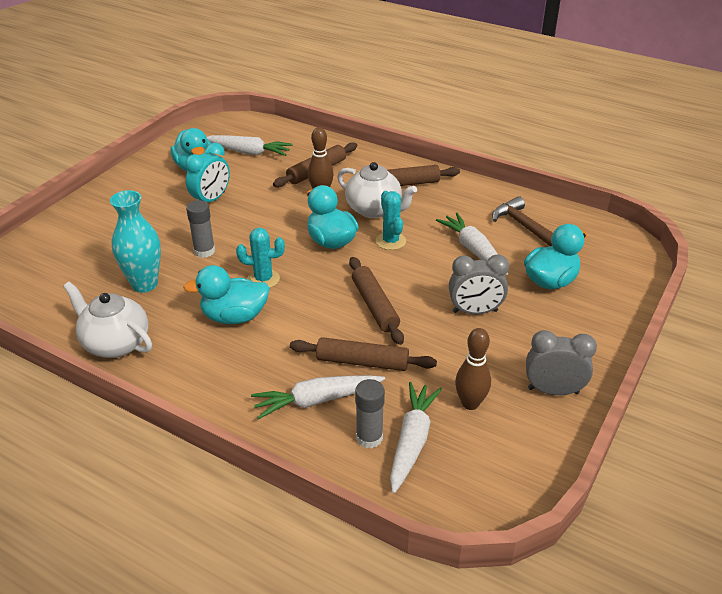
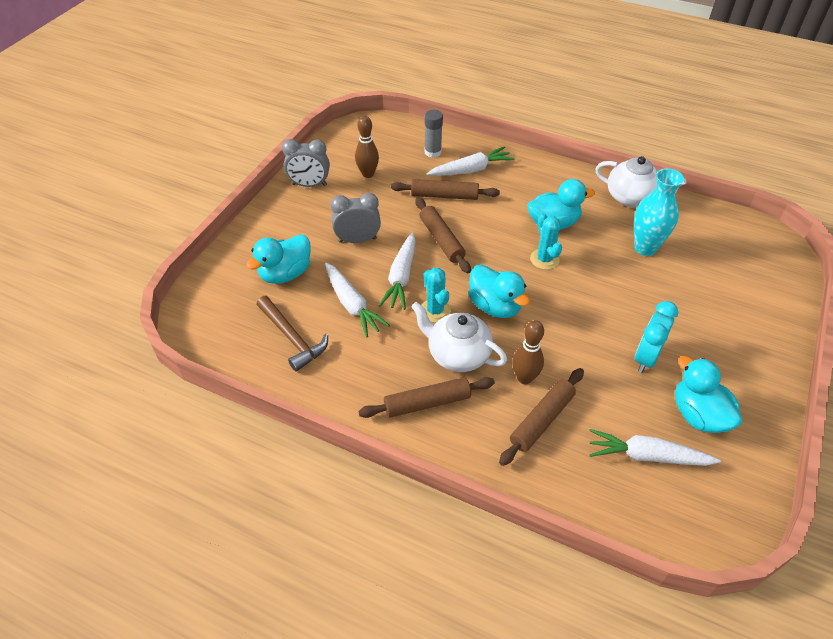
camera: 175 degrees right, 10 degrees up
(204, 251) = (613, 286): grey glue stick -> none
(263, 279) = (544, 259): turquoise cactus -> turquoise cactus turned 75 degrees clockwise
(412, 441) = (406, 152): white carrot -> white carrot (401, 277)

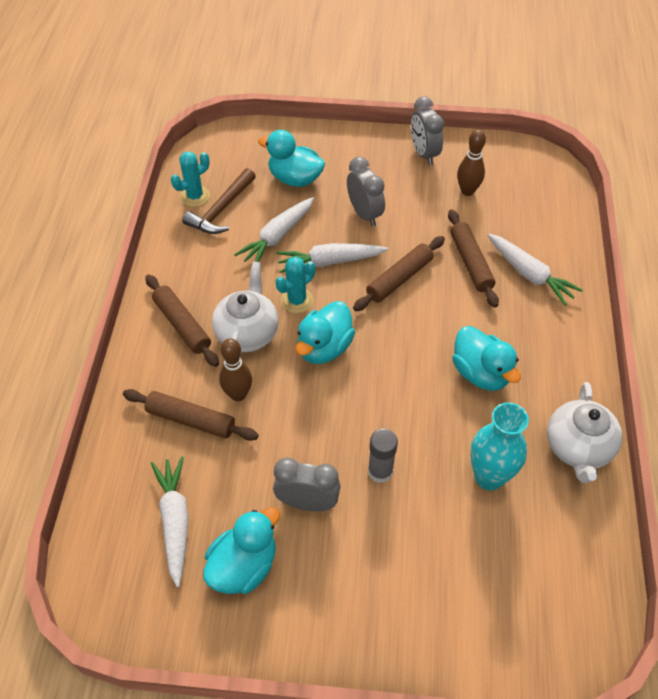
camera: 70 degrees right, 5 degrees up
(433, 152) = (539, 233): grey glue stick -> grey glue stick (380, 471)
(544, 259) = (416, 377): turquoise cactus -> turquoise cactus (195, 196)
(646, 358) = (307, 502): turquoise clock -> grey clock

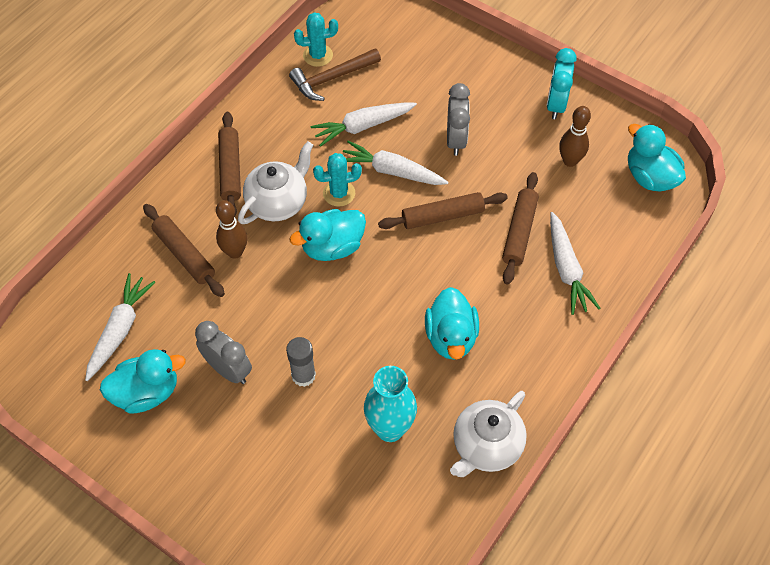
camera: 30 degrees right, 5 degrees up
(295, 179) = (417, 77): turquoise duck -> turquoise duck (650, 177)
(424, 153) = (556, 104): grey clock -> turquoise clock

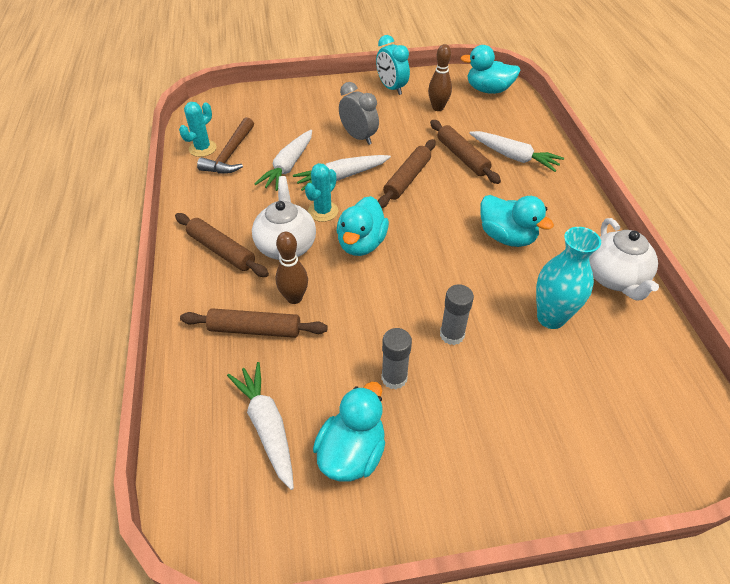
camera: 45 degrees left, 10 degrees down
(228, 369) = (394, 378): grey clock -> grey glue stick

